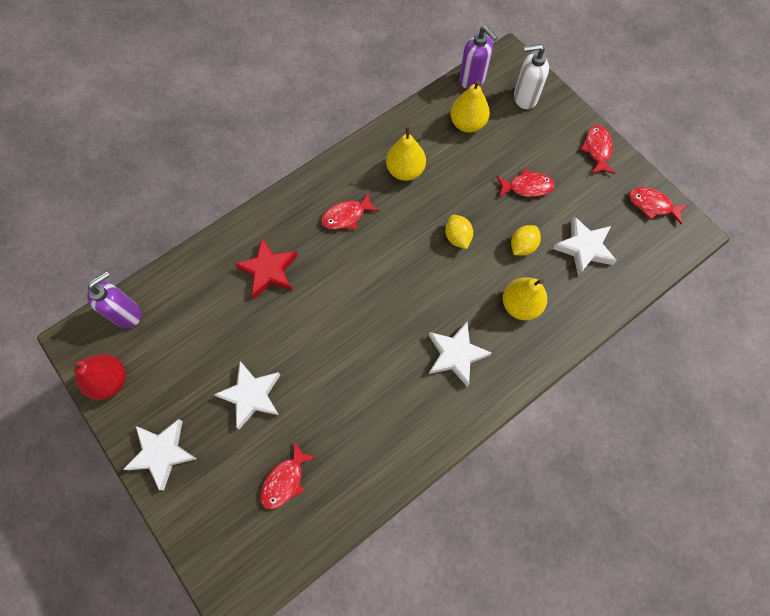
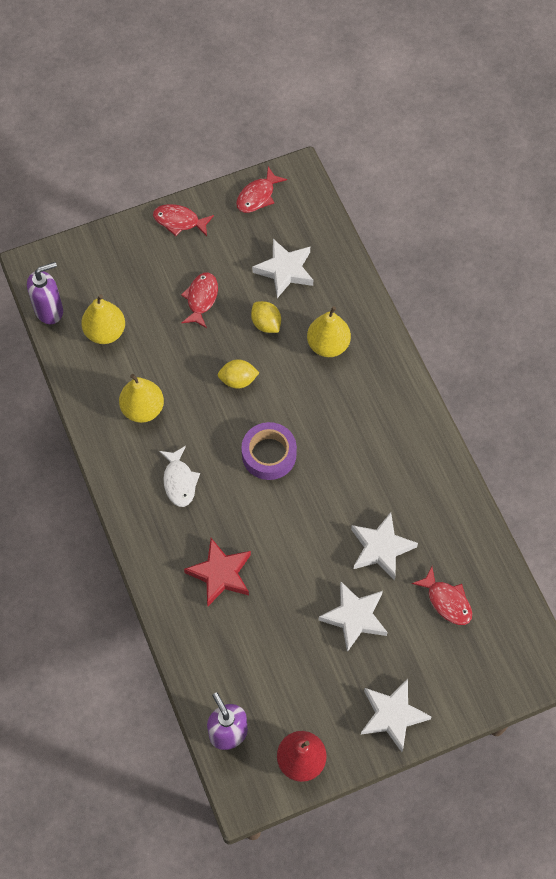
camera: 75 degrees left, 5 degrees down
(346, 216) = (179, 481): red fish -> white fish
(392, 281) = (269, 454): none -> purple tape
(456, 355) = (363, 416): white star -> white star (381, 548)
(524, 98) = (92, 267): white soap dispenser -> none

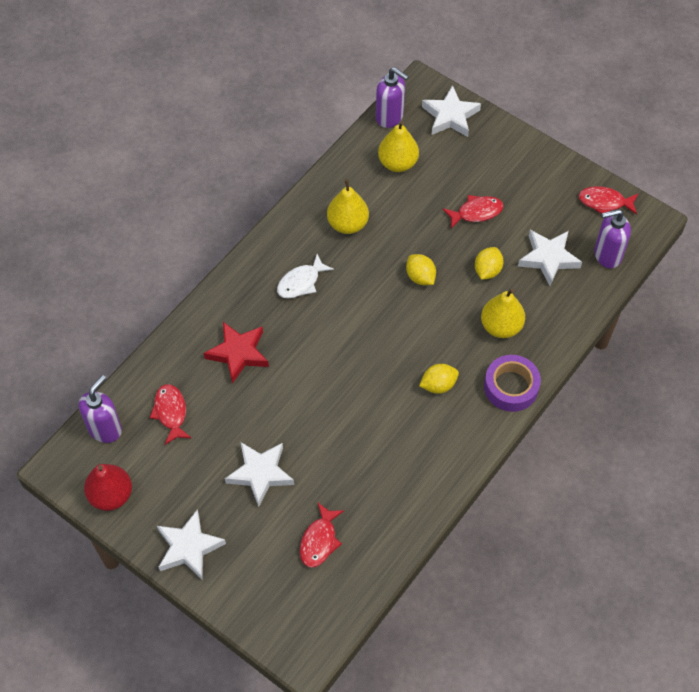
camera: 60 degrees right, 5 degrees down
(179, 221) = (536, 160): red fish -> red fish (171, 412)
(269, 454) = (367, 334): purple tape -> purple tape (511, 387)
(310, 225) = (607, 255): none -> purple soap dispenser
(354, 425) = (438, 385): none -> yellow lemon
(381, 548) = (336, 463): white star -> white star (450, 116)

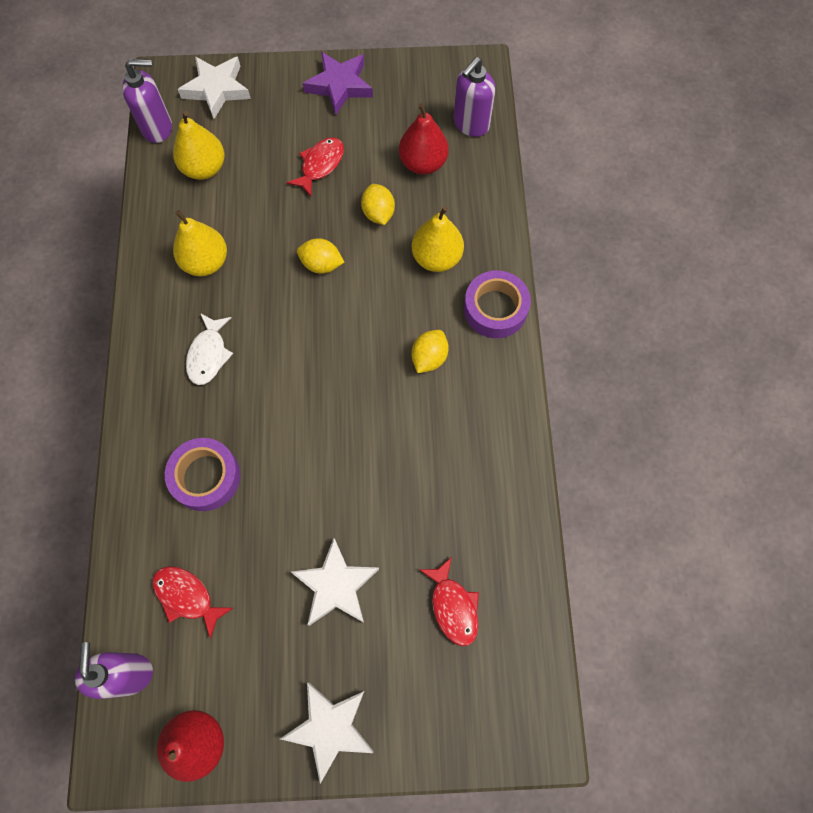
camera: 40 degrees left, 10 degrees up
(238, 353) = (206, 477): red star -> purple tape
(537, 168) = (339, 86): none -> purple star
(548, 258) = (423, 163): white star -> red pear
(604, 202) = (427, 77): red fish -> none

